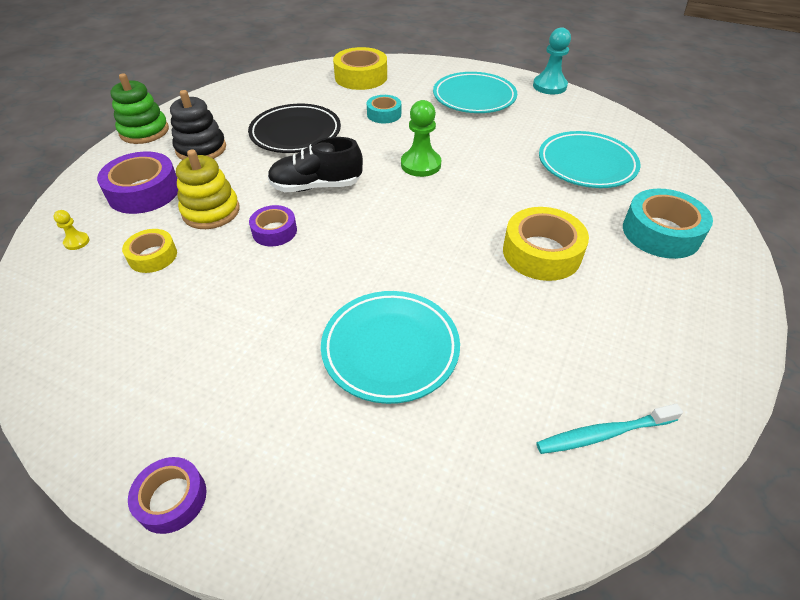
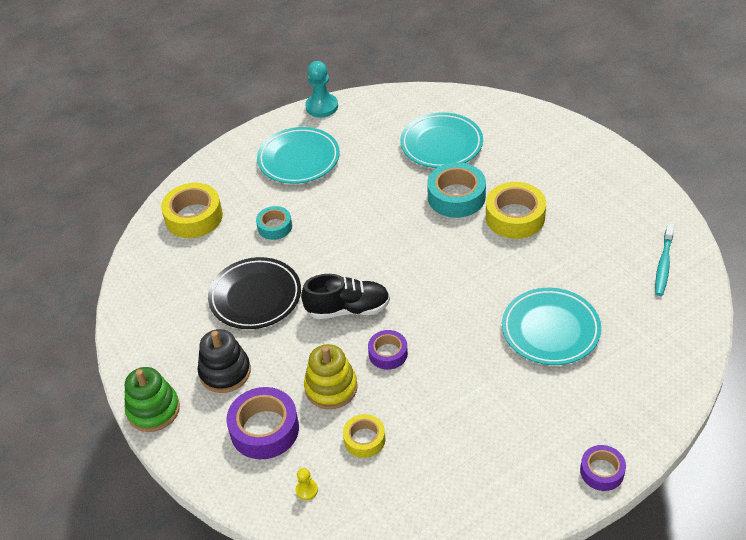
camera: 55 degrees left, 0 degrees up
(316, 186) = (348, 309): black shoe -> black shoe turned 120 degrees counterclockwise
(420, 164) = (369, 234): green pawn -> none
(661, 232) = (536, 151): turquoise tape -> turquoise tape (456, 197)

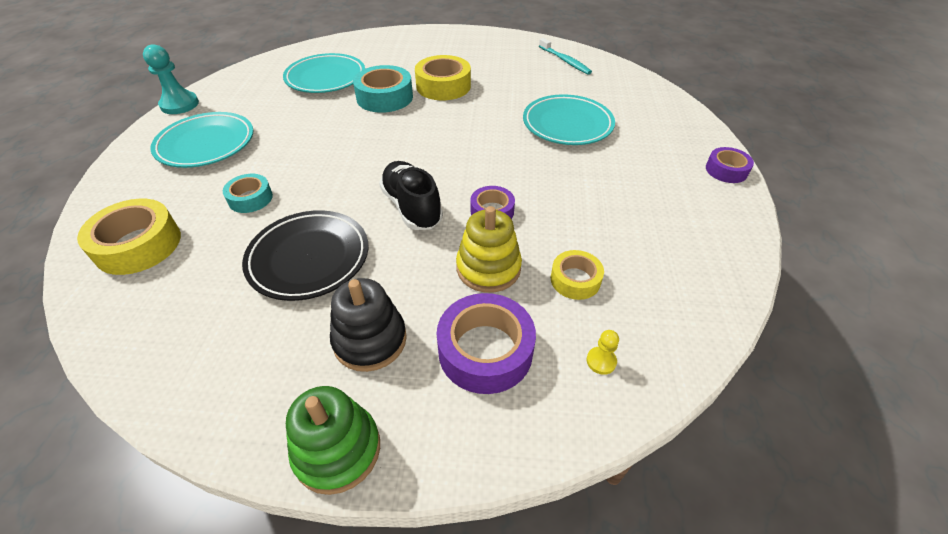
camera: 55 degrees left, 0 degrees up
(348, 309) = (412, 207): black shoe -> black shoe turned 60 degrees counterclockwise

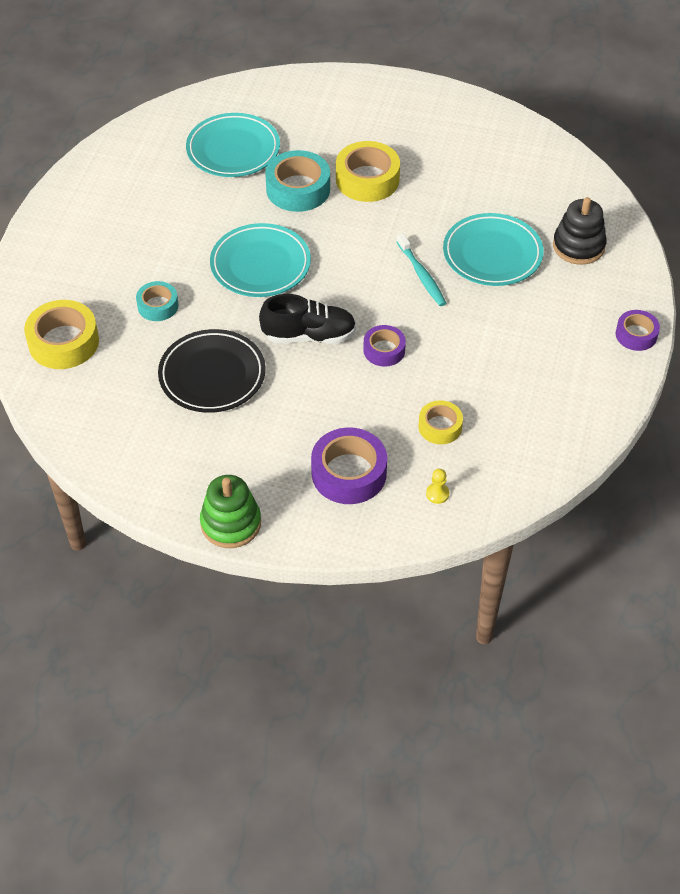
camera: 10 degrees right, 5 degrees up
(179, 104) = (73, 172): turquoise pawn -> none
(206, 144) = (109, 233): turquoise plate -> turquoise plate (260, 265)
(370, 340) = (259, 452): black stacking toy -> black stacking toy (578, 246)
(412, 207) = (309, 335): black shoe -> black shoe turned 105 degrees clockwise
(488, 268) = (367, 406): yellow stacking toy -> none
(565, 61) = (524, 154): turquoise toothbrush -> turquoise toothbrush (421, 275)

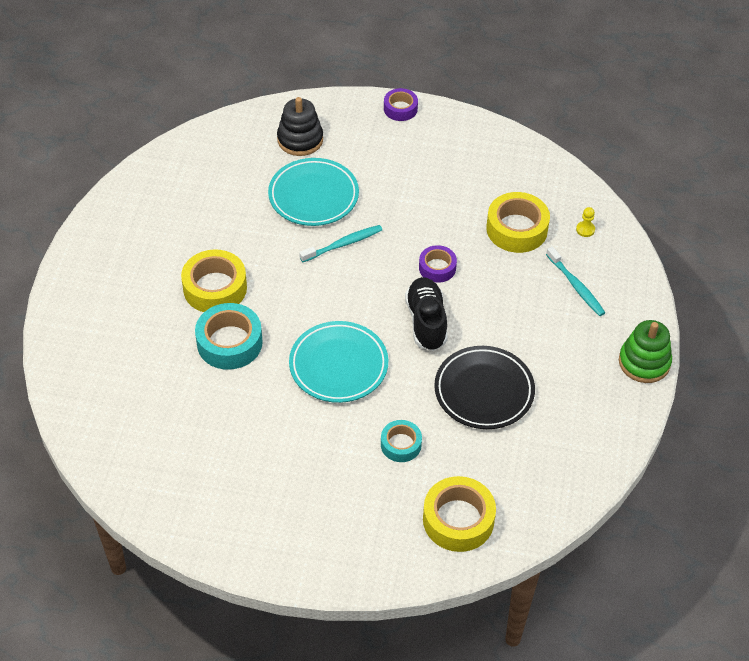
camera: 95 degrees left, 0 degrees up
(233, 150) = (169, 402): turquoise plate -> none
(349, 473) = (576, 286): purple tape -> turquoise toothbrush
(440, 427) = (516, 229): yellow tape -> yellow tape, size x1.68

